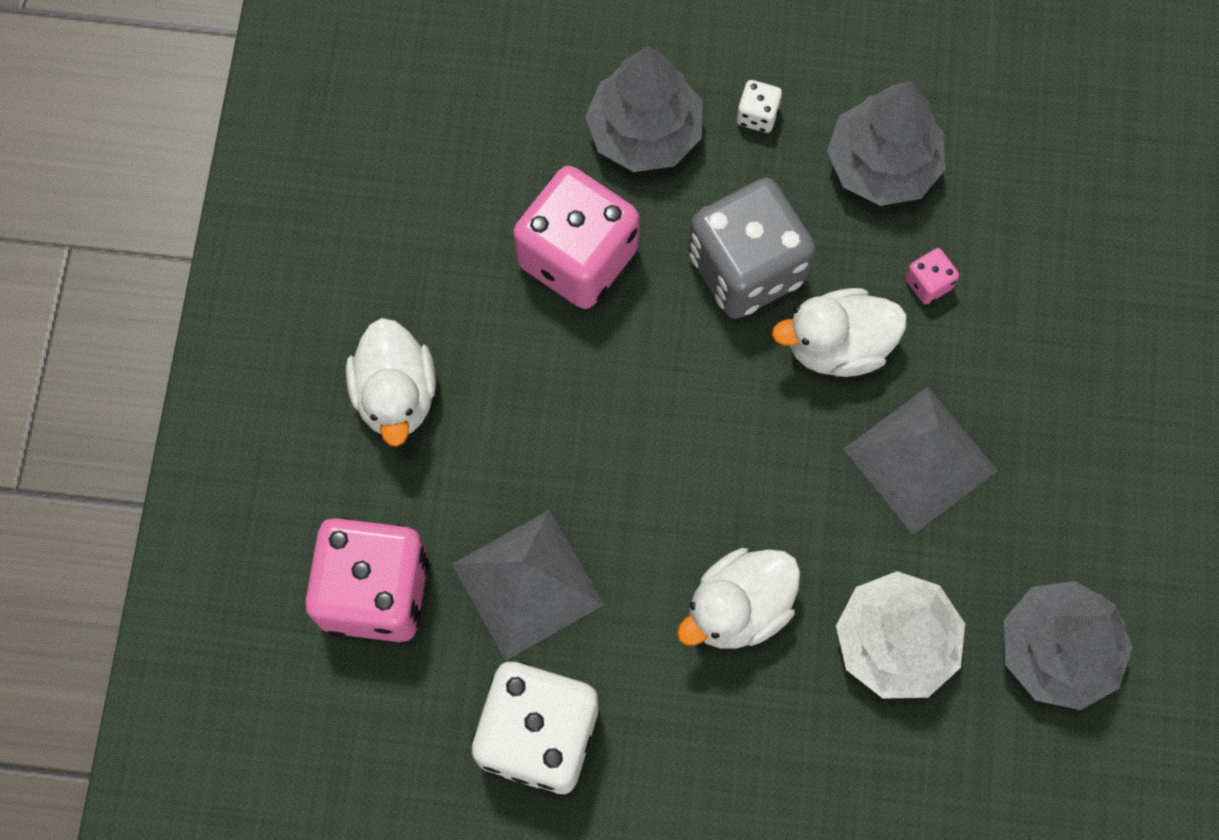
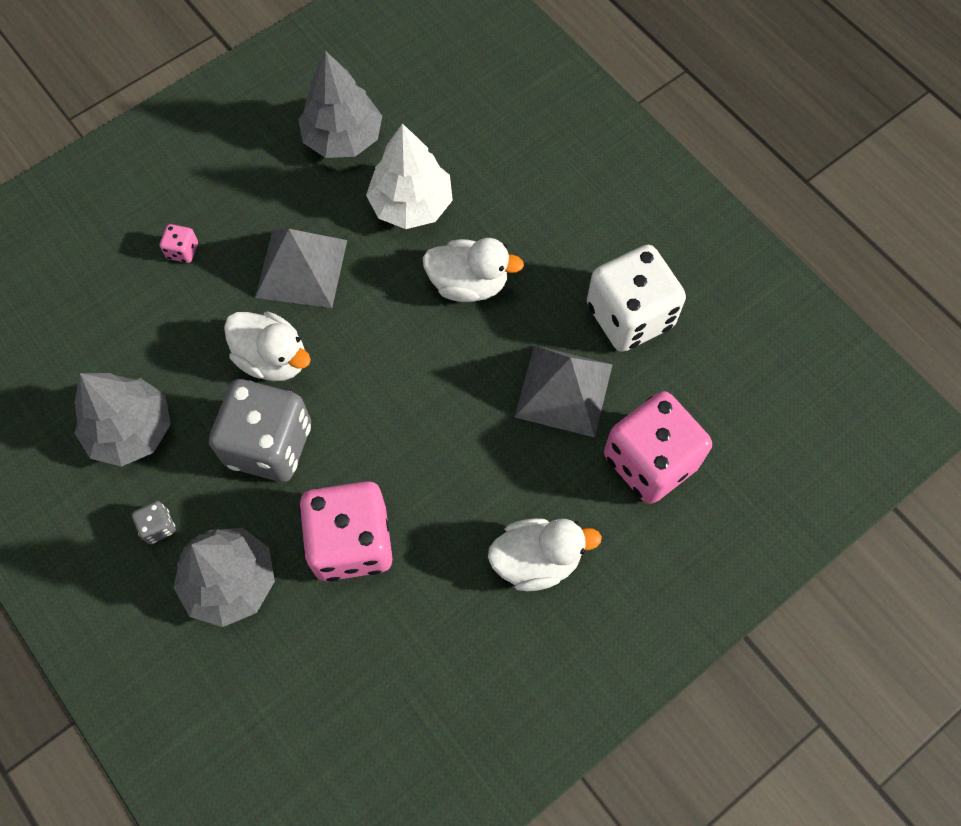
camera: 135 degrees left, 5 degrees down
(396, 395) = (536, 560): white duck -> white duck turned 45 degrees clockwise
(757, 115) = (158, 527): white dice -> grey dice
(928, 283) = (189, 345): pink dice -> pink dice (183, 251)

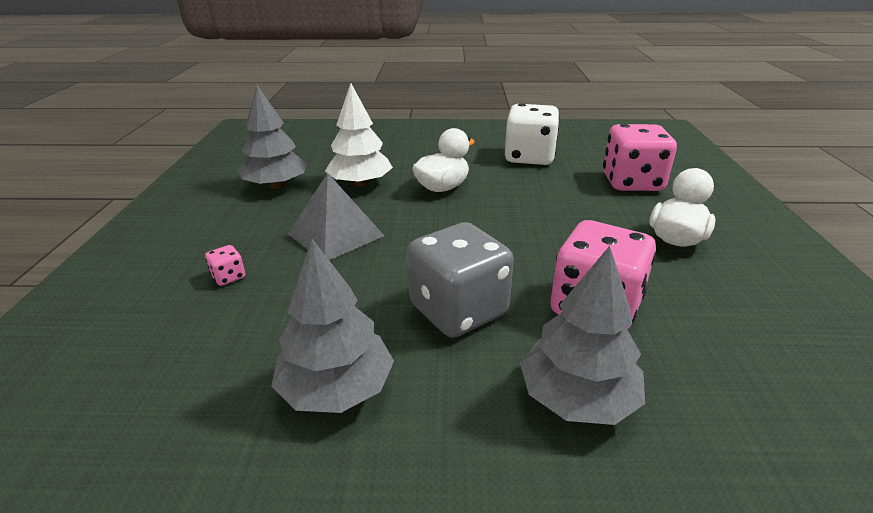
camera: 50 degrees left, 35 degrees down
(158, 527) = (465, 423): grey dice -> none
(273, 359) = (386, 276): white duck -> none
(563, 390) = (555, 188): grey pyramid -> none

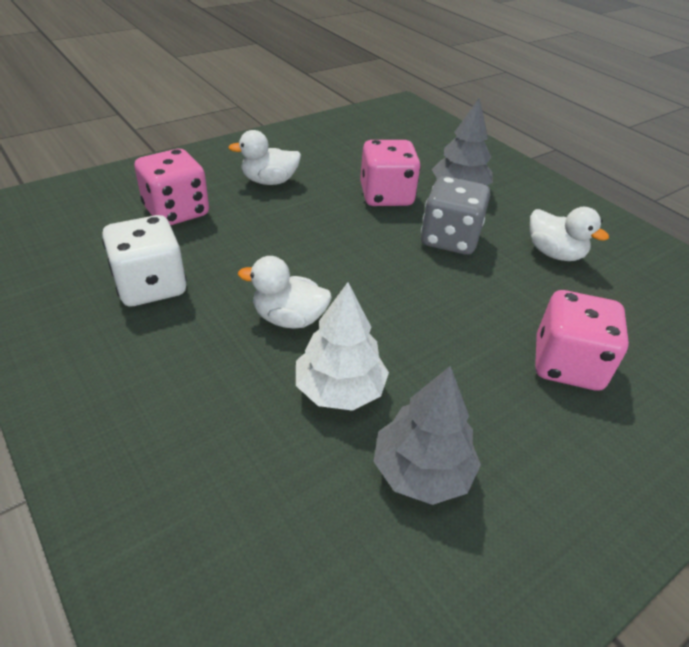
camera: 130 degrees left, 10 degrees up
(228, 277) = (567, 365): pink dice -> pink dice, size x2.49
(336, 234) = (447, 342): grey pyramid -> none
(336, 389) = (554, 253): grey tree -> white duck

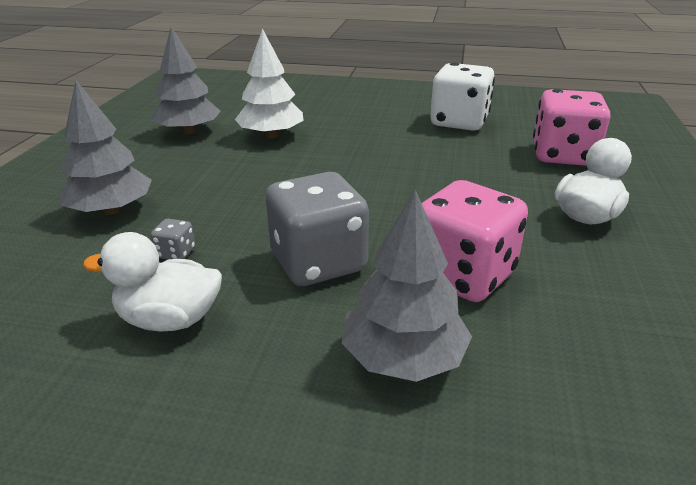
camera: 140 degrees right, 10 degrees down
(289, 318) = (353, 145): white duck -> none
(531, 292) = (176, 253): none -> grey dice
(567, 365) = (111, 210): pink dice -> grey tree

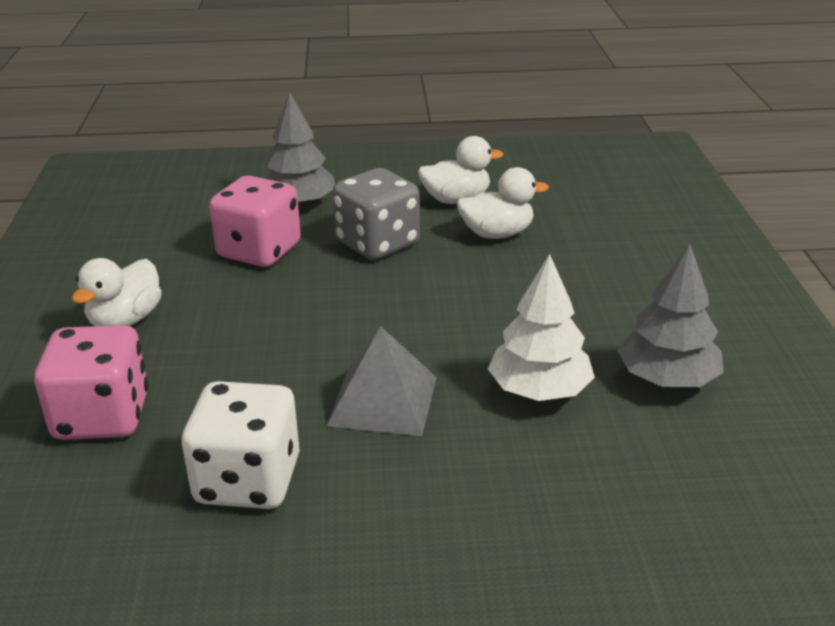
camera: 165 degrees right, 0 degrees up
(111, 210) = (600, 257): grey tree -> none
(176, 253) = (497, 234): grey dice -> white duck
(372, 142) = (383, 401): none -> grey pyramid

